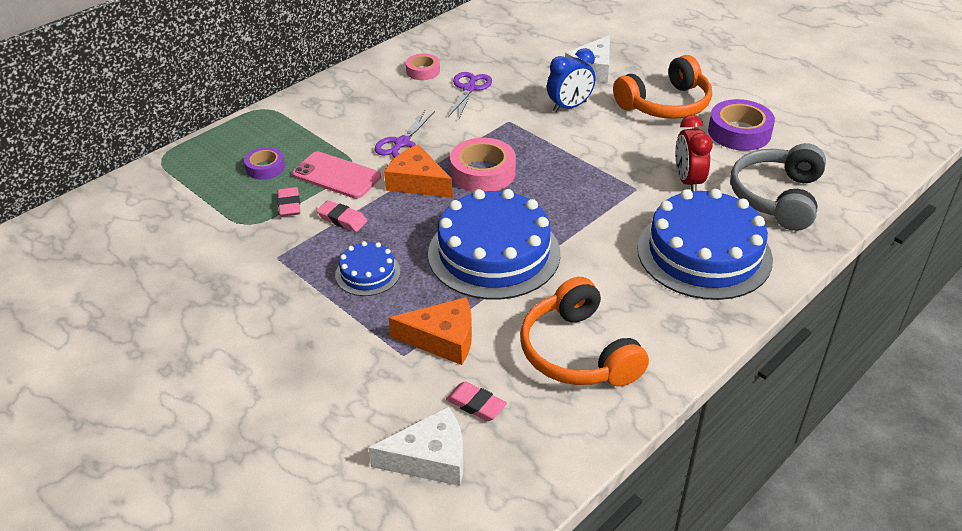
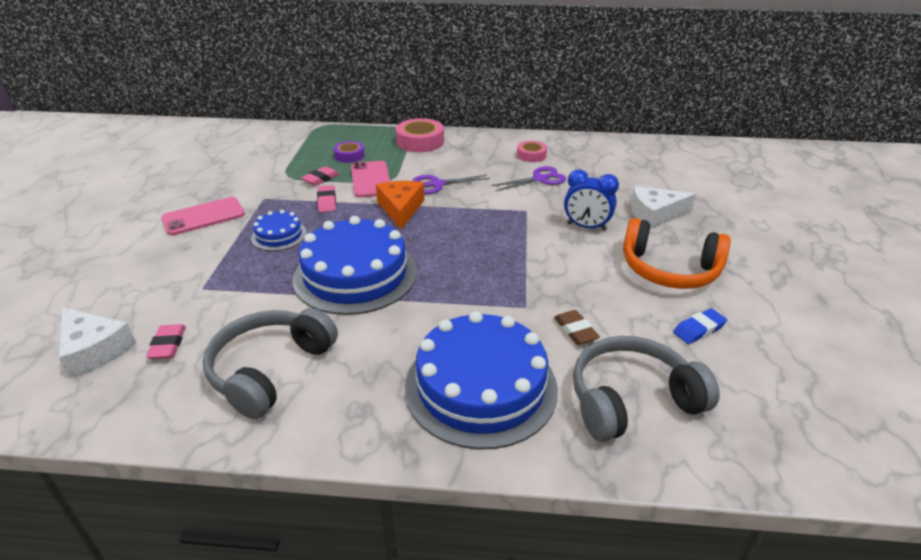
camera: 50 degrees right, 5 degrees down
(258, 312) = (203, 216): none -> pink phone
(442, 339) = (232, 296): orange cheese -> none
(483, 173) = (446, 228): pink tape -> pink tape (420, 141)
(578, 352) = (270, 370): orange headphones -> grey headphones
(688, 181) = (575, 330): red clock -> brown eraser
(739, 132) = (698, 329): purple tape -> blue eraser

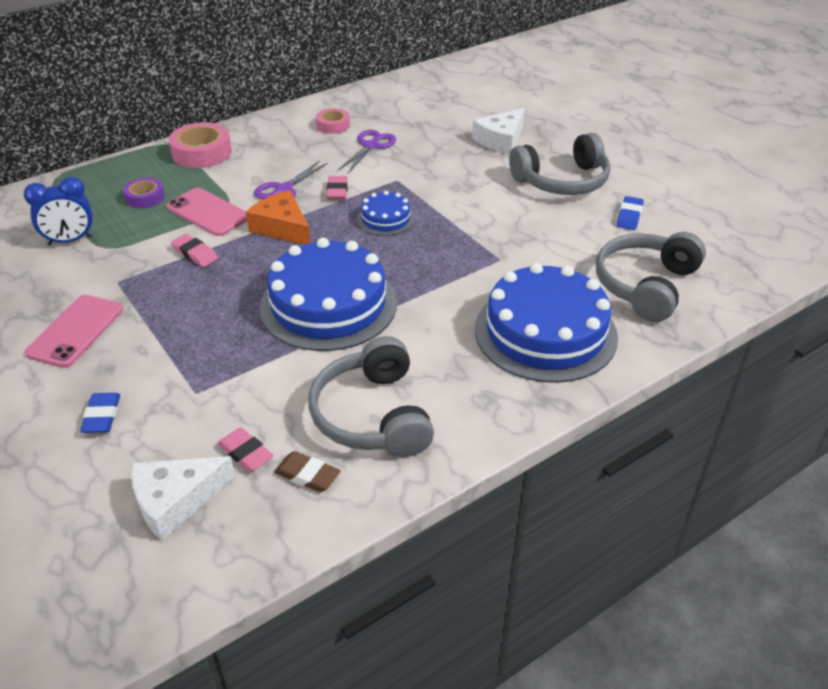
camera: 40 degrees left, 5 degrees up
(94, 350) = (176, 501): white cheese -> white cheese turned 150 degrees clockwise
(141, 273) = (102, 416): none -> blue eraser
(279, 235) = (196, 308): blue cake -> blue cake (385, 219)
(321, 179) = (151, 234): pink eraser -> pink eraser (337, 191)
(575, 330) = (556, 258): brown eraser -> brown eraser (307, 475)
(586, 227) = (463, 173): blue clock -> blue clock (70, 240)
(669, 270) = (562, 181): orange headphones -> grey headphones

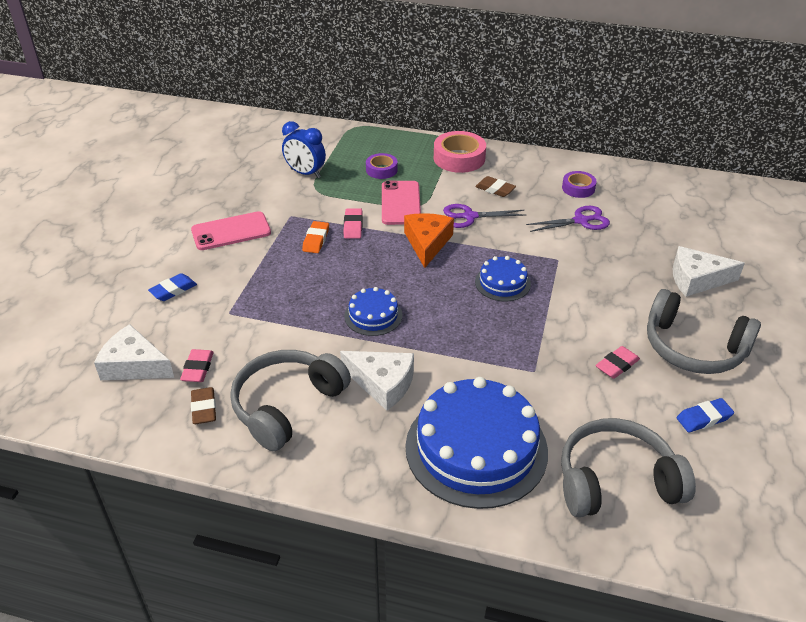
camera: 50 degrees right, 0 degrees up
(178, 284) = (316, 240): none -> orange eraser
(271, 159) = (495, 189): none -> brown eraser
(328, 305) = (373, 315): blue cake -> blue cake, size x0.48
(333, 125) = (578, 188): pink tape -> purple tape
(337, 191) = (502, 240): pink eraser -> pink eraser (617, 365)
(417, 343) = (382, 383): none -> white cheese

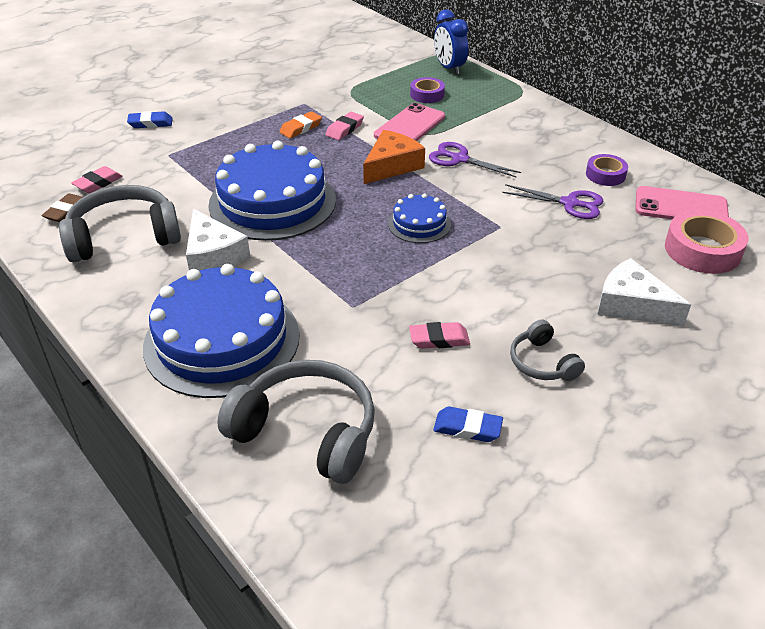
camera: 35 degrees right, 0 degrees up
(134, 365) = (61, 162): white cheese -> none
(231, 231) = (244, 98): pink phone -> pink phone (681, 207)
(305, 173) = (357, 76): blue clock -> blue clock (449, 68)
(373, 315) = (272, 202): blue cake -> blue cake, size x2.08
(459, 158) = (513, 109): pink tape -> pink tape (702, 250)
(495, 189) = (515, 146): brown eraser -> none
(693, 348) = (542, 362): grey headphones -> grey headphones, size x0.53

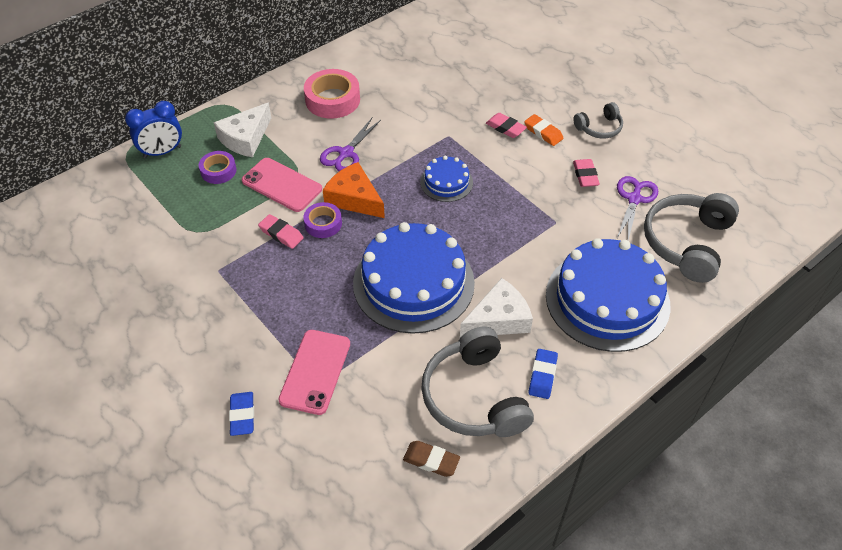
camera: 90 degrees left, 10 degrees up
(98, 183) = (375, 443): pink eraser -> pink eraser (505, 128)
(301, 128) = (274, 270): orange eraser -> orange eraser (543, 132)
(467, 428) = (664, 165): blue eraser -> blue eraser (542, 376)
(569, 203) = (417, 95): purple scissors -> purple scissors (634, 199)
(605, 175) = (376, 72): purple tape -> purple tape (323, 223)
(632, 305) = (536, 81): white cheese -> white cheese (245, 138)
(681, 207) = (421, 42): pink phone -> pink phone (315, 371)
(702, 250) = (473, 41): pink tape -> pink tape (332, 100)

